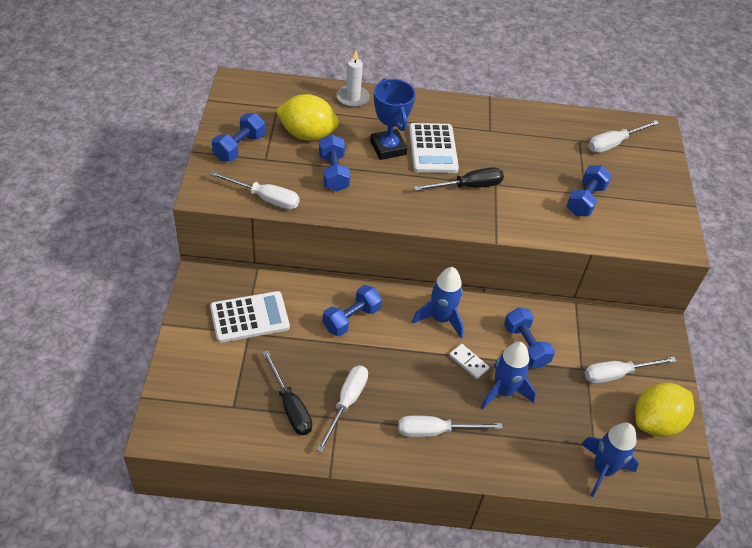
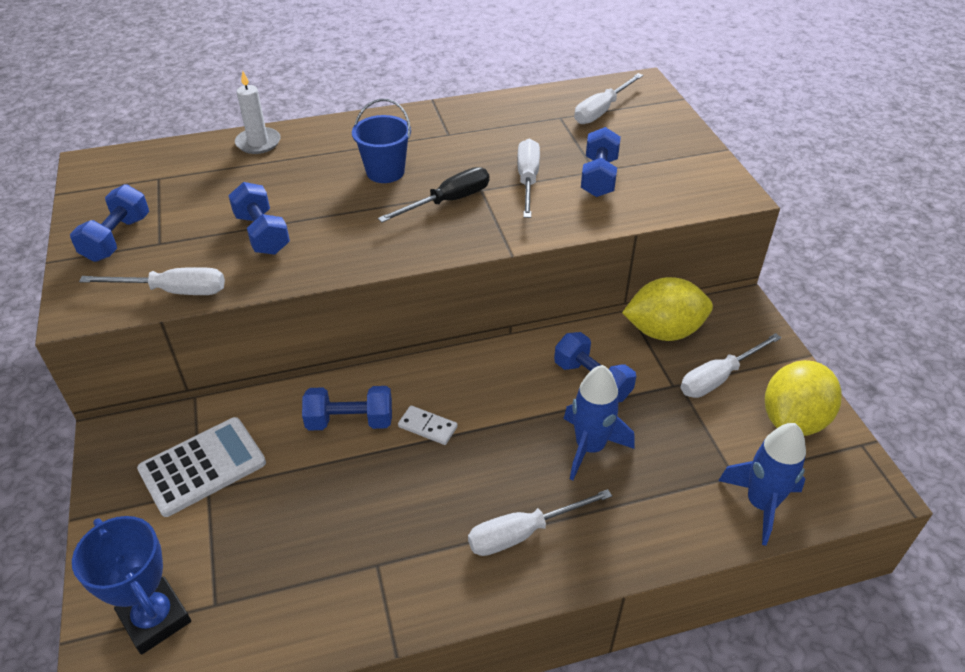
camera: 15 degrees left, 5 degrees down
(290, 406) = (302, 572): black screwdriver -> none
(307, 134) = (210, 199): yellow lemon -> yellow lemon (663, 331)
(346, 403) = (384, 538): white screwdriver -> white screwdriver (528, 180)
(351, 319) = (350, 421): blue dumbbell -> blue dumbbell turned 60 degrees clockwise
(388, 148) = (326, 186): blue trophy -> blue trophy (155, 618)
(433, 149) = (385, 172): white calculator -> blue bucket
(440, 319) = (470, 382): blue rocket -> none
(468, 362) = (529, 425): white domino -> white domino (427, 427)

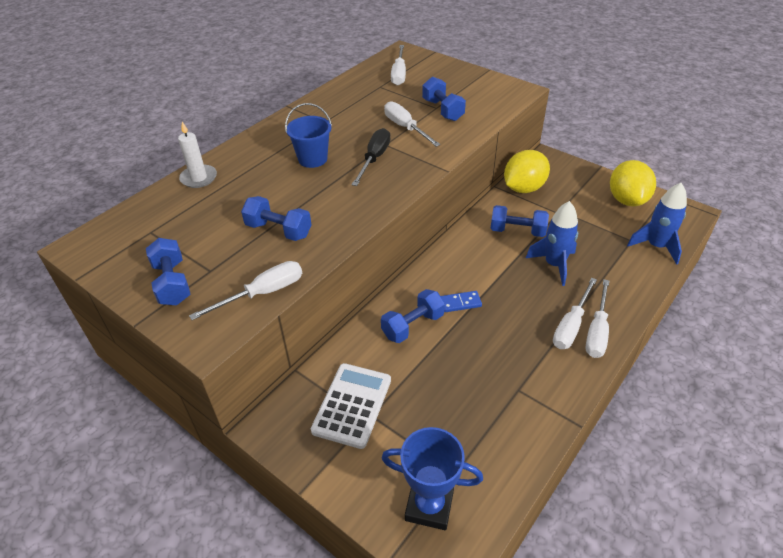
camera: 35 degrees left, 0 degrees up
(427, 427) = (460, 303): white domino -> blue domino
(718, 378) = (574, 198): white screwdriver -> white screwdriver (597, 331)

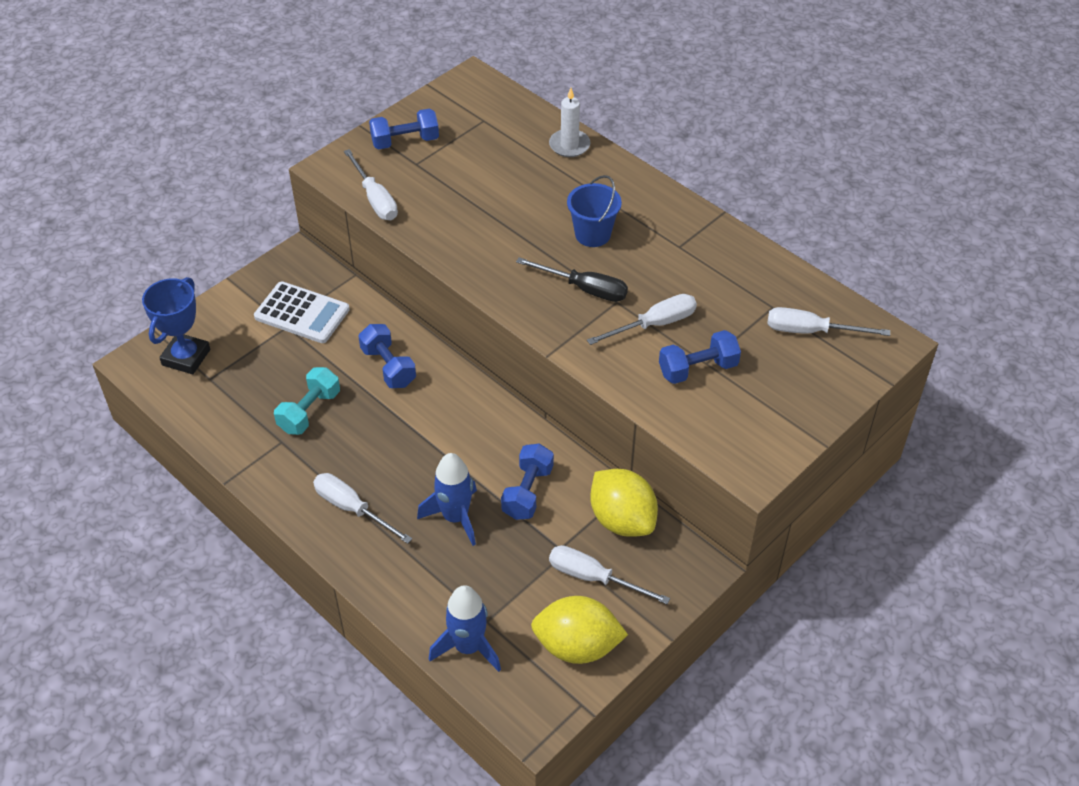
camera: 95 degrees right, 5 degrees up
(278, 230) = (464, 208): blue dumbbell -> none
(460, 303) = (411, 412): blue domino -> none
(477, 374) = (309, 411): none -> turquoise dumbbell
(597, 331) = (337, 531): white screwdriver -> white screwdriver (593, 577)

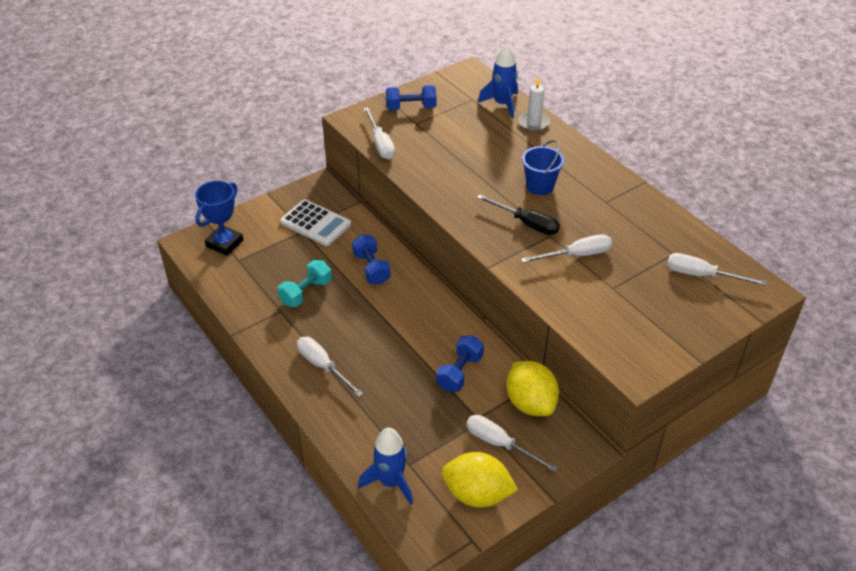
camera: 10 degrees right, 5 degrees down
(455, 517) = (400, 383): blue rocket -> blue rocket (502, 104)
(697, 369) = (605, 292): blue dumbbell -> none

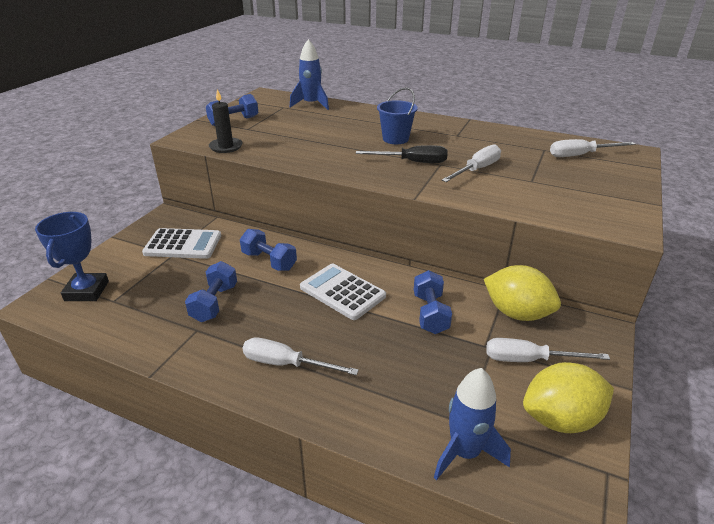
camera: 30 degrees left, 10 degrees down
(306, 292) = (214, 303): turquoise dumbbell -> blue dumbbell
(380, 144) = (226, 147): white screwdriver -> black candle
(407, 323) = (342, 292): none -> white calculator
(533, 123) = (348, 108): white candle -> none

